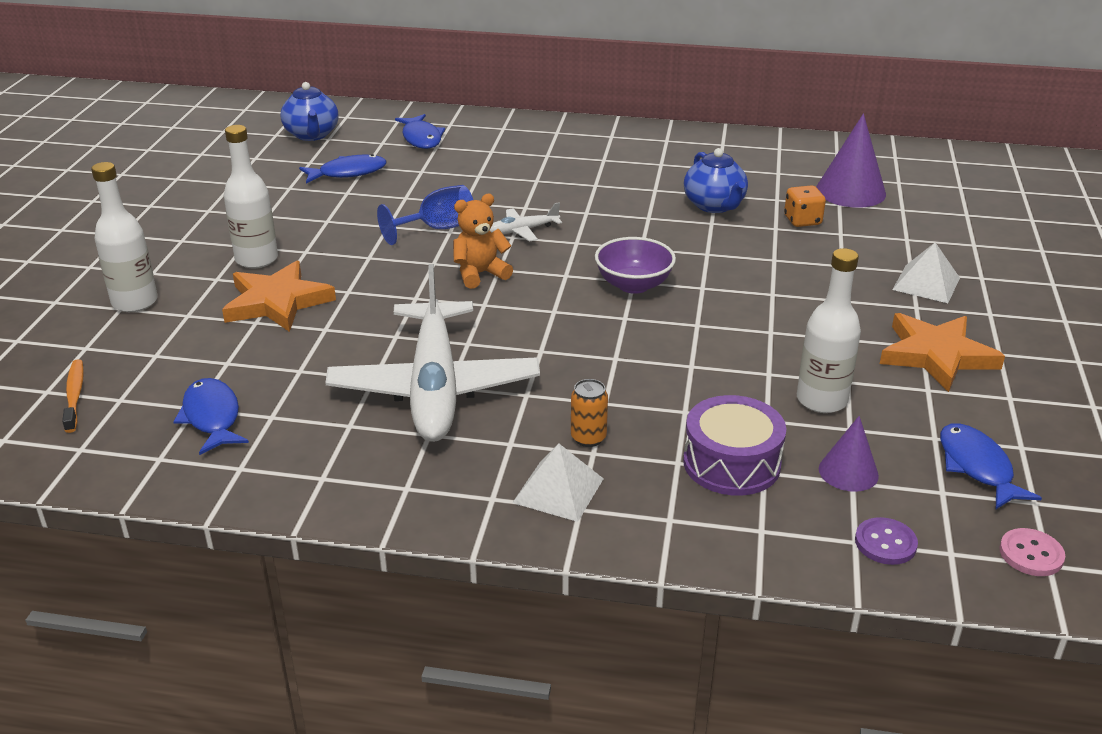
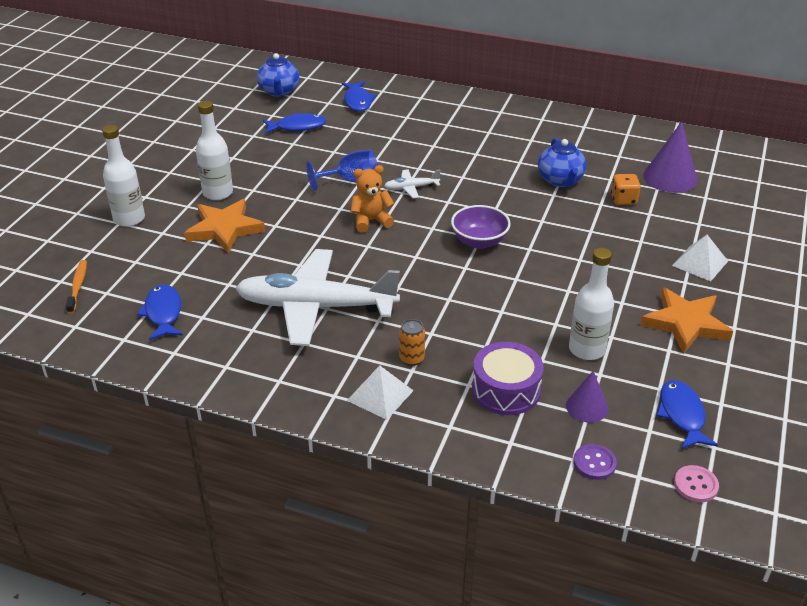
camera: 10 degrees right, 5 degrees up
(435, 386) = (316, 307): white plane -> white plane turned 90 degrees clockwise

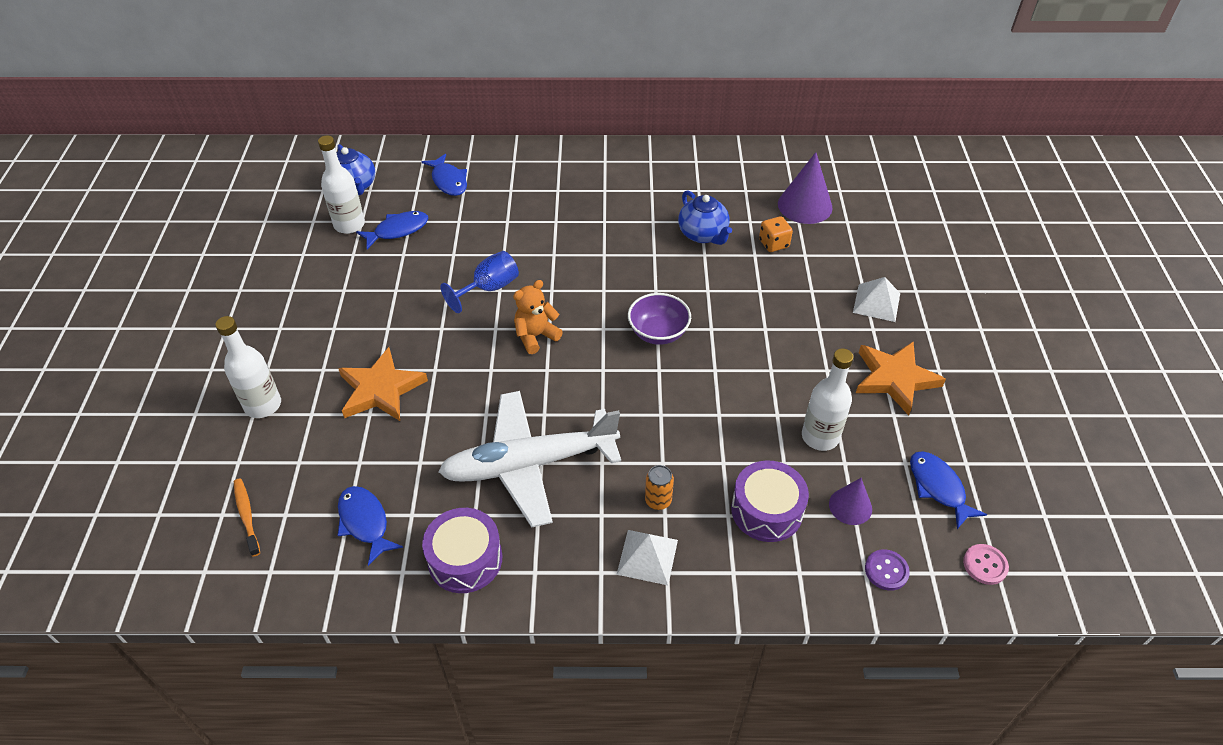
camera: 20 degrees left, 10 degrees up
(218, 193) = (350, 342): white bottle -> white bottle (349, 225)
(227, 357) = (465, 559): none -> purple drum
(411, 188) = (558, 282): white plane -> none

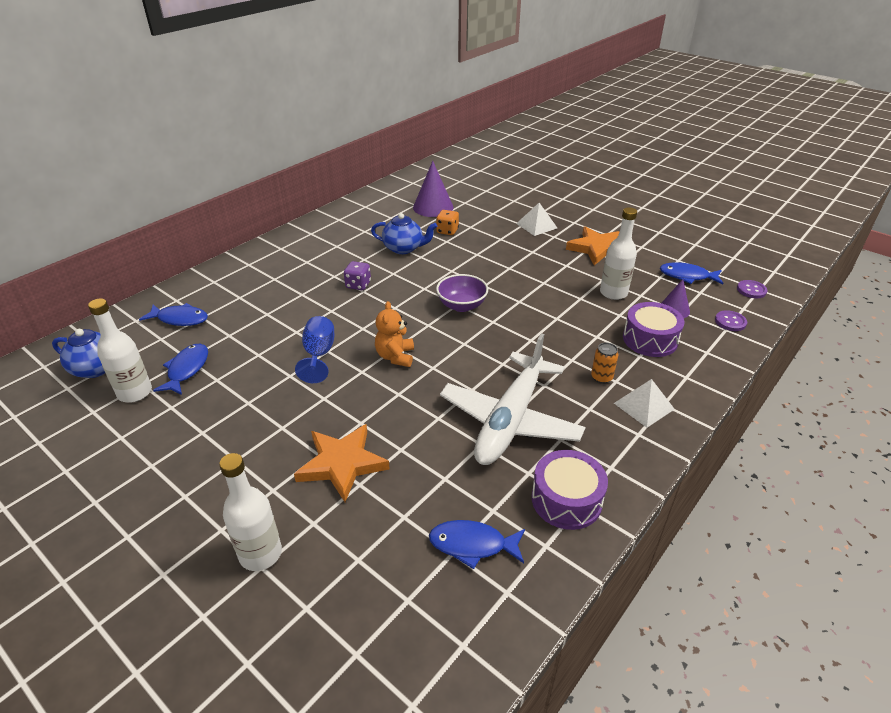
camera: 50 degrees left, 10 degrees down
(247, 516) = (379, 632): orange toothbrush -> none
(609, 245) = (358, 285): none -> purple dice
(985, 565) = (751, 290): pink button -> purple button

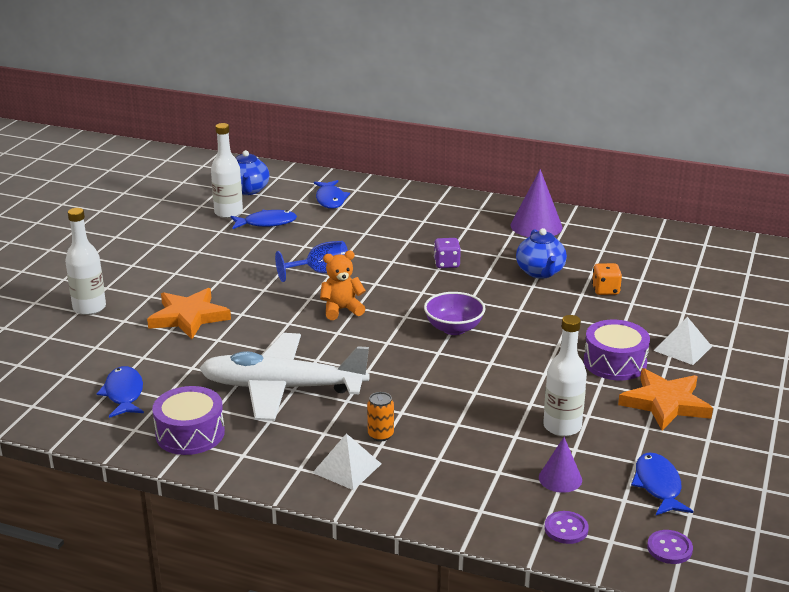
camera: 70 degrees right, 10 degrees down
(433, 207) = (655, 270): purple cone -> purple cone (536, 226)
(650, 339) = (477, 463): purple drum -> purple drum (615, 362)

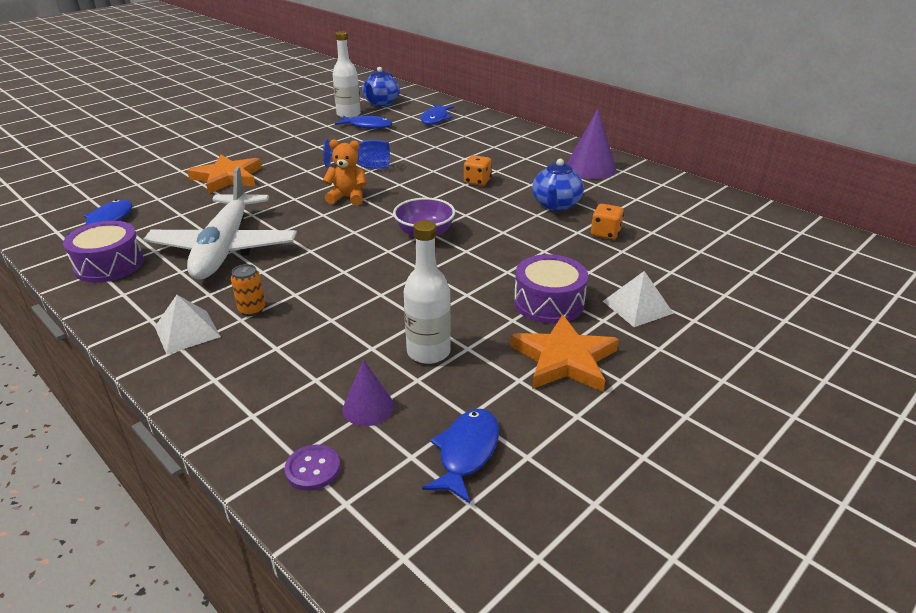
camera: 25 degrees right, 5 degrees up
(89, 308) = (170, 157): white bottle -> none
(283, 388) = (225, 247): white plane -> white plane turned 120 degrees counterclockwise
(446, 264) = (477, 181): purple dice -> orange dice
(669, 548) = (402, 540): purple button -> none

